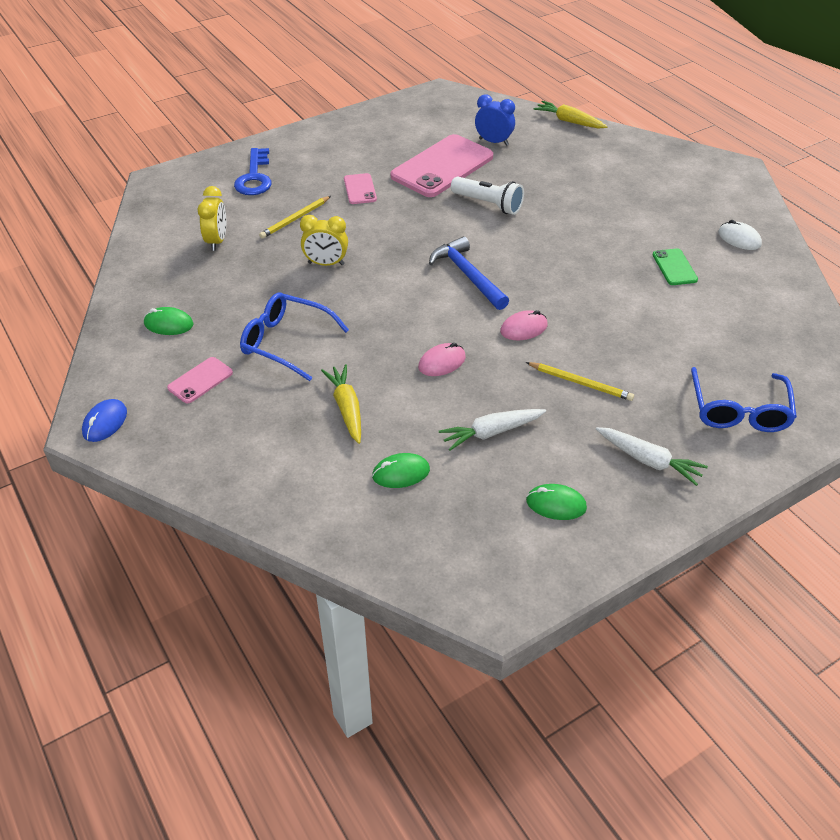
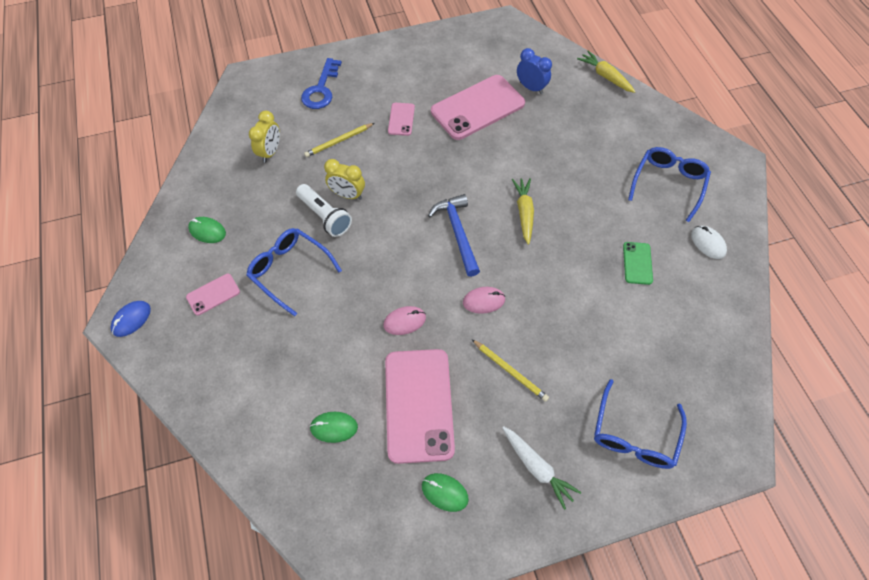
camera: 15 degrees right, 15 degrees up
(346, 408) = (314, 350): yellow carrot -> yellow carrot (524, 212)
(488, 204) = (502, 158): white flashlight -> white flashlight (325, 216)
(491, 432) = (419, 404): white carrot -> pink phone
(675, 198) = (668, 184): none -> blue glasses

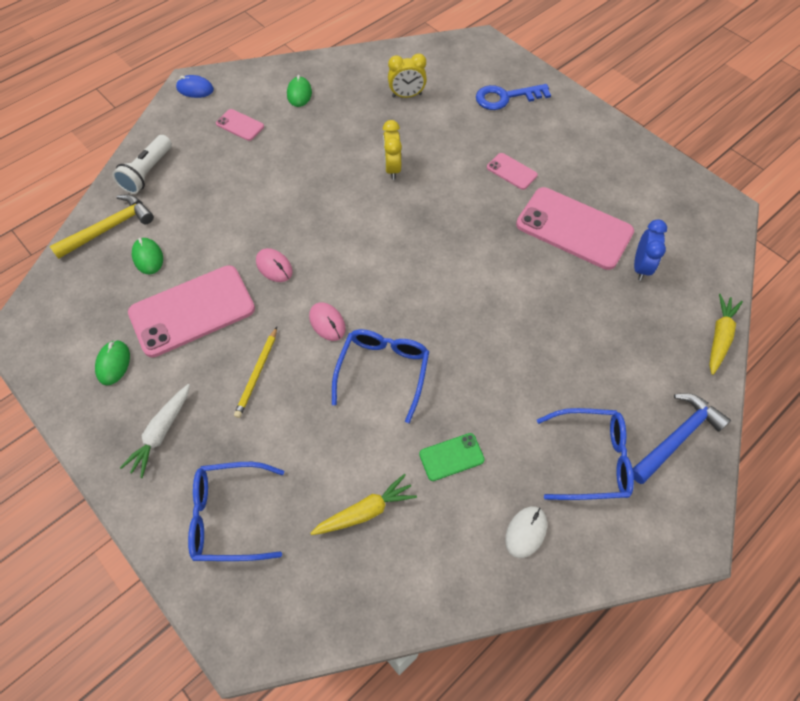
camera: 65 degrees right, 0 degrees up
(274, 456) = (109, 228): none -> yellow hammer
(289, 271) = (287, 163): blue glasses -> blue glasses (383, 371)
(325, 216) = (358, 162): white flashlight -> white flashlight (148, 172)
(339, 141) = (451, 136): yellow pencil -> none
(401, 119) = (511, 171): pink phone -> pink phone turned 60 degrees clockwise
(457, 232) = (397, 271): blue hammer -> blue hammer (677, 437)
(524, 212) = (457, 320): yellow carrot -> yellow carrot (365, 511)

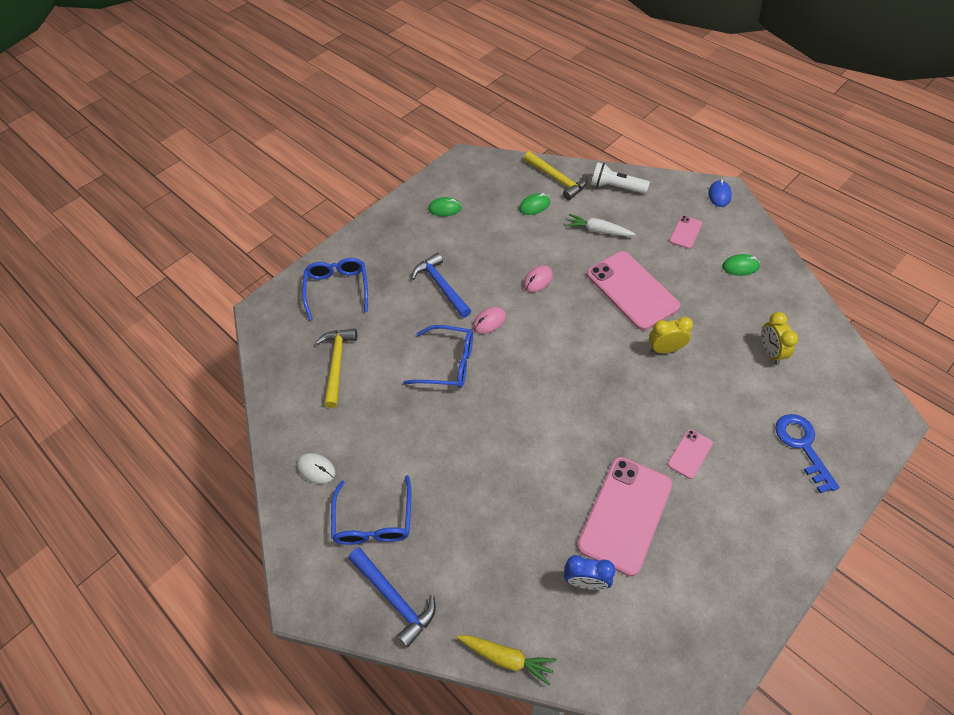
camera: 90 degrees right, 5 degrees down
(161, 433) = (395, 243): white carrot -> white carrot (598, 231)
(192, 311) = (491, 240): pink phone -> pink phone (632, 290)
(257, 374) = (441, 286): yellow pencil -> blue hammer
(365, 511) = (337, 364): yellow carrot -> yellow hammer
(451, 457) = (377, 415): green phone -> none

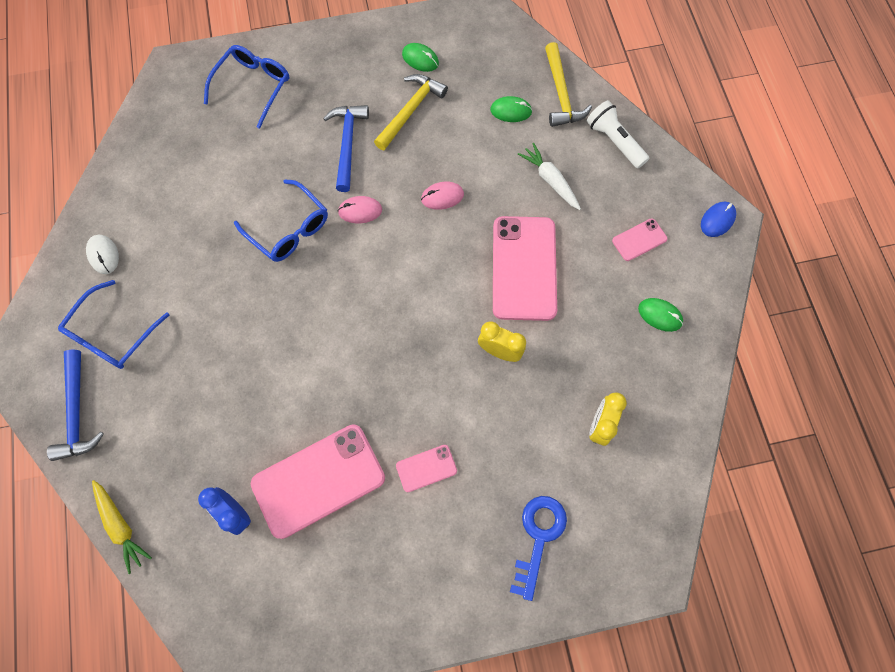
camera: 30 degrees right, 15 degrees up
(337, 364) = (195, 165): yellow hammer -> yellow hammer (411, 111)

